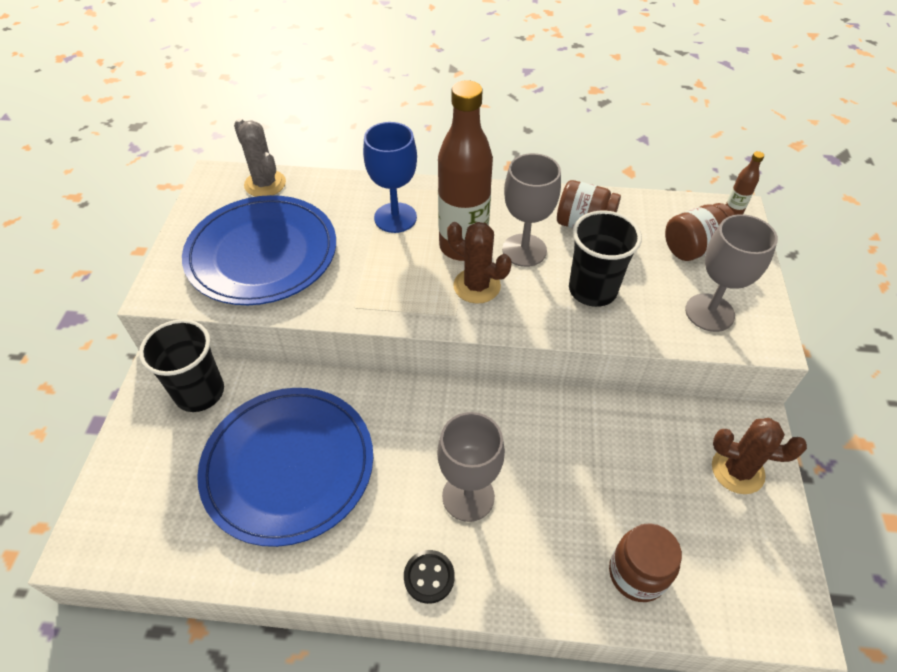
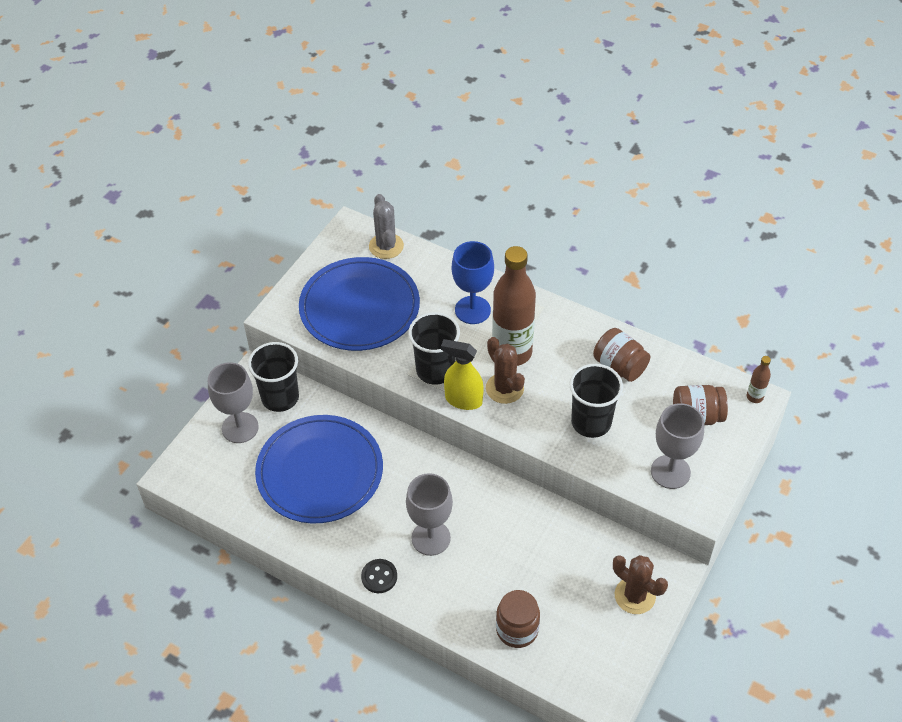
camera: 25 degrees right, 0 degrees up
(386, 292) = (435, 370): none -> black cup
(436, 314) = (463, 400): none -> yellow spray bottle
(524, 250) = (558, 372): grey goblet -> grey goblet (240, 428)

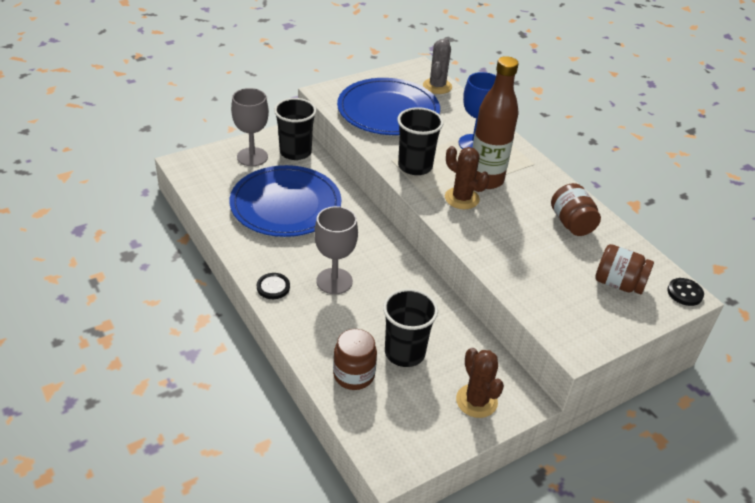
camera: 25 degrees right, 10 degrees down
(463, 400) = (422, 192): yellow spray bottle -> none
(504, 388) = (461, 198): brown cactus -> brown cactus turned 45 degrees counterclockwise
(591, 422) = (518, 248): black cup -> black cup (404, 352)
(670, 472) = (566, 311): grey goblet -> none
(754, 397) = (684, 293): brown bottle -> black button

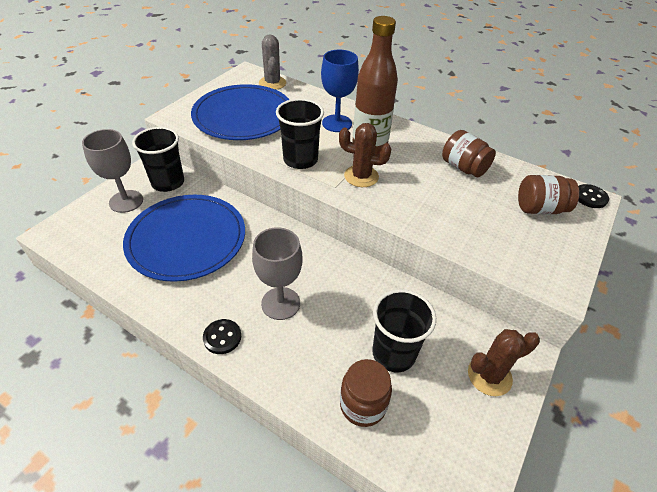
camera: 25 degrees left, 5 degrees up
(476, 401) = (489, 376): brown cactus -> brown cactus turned 60 degrees counterclockwise

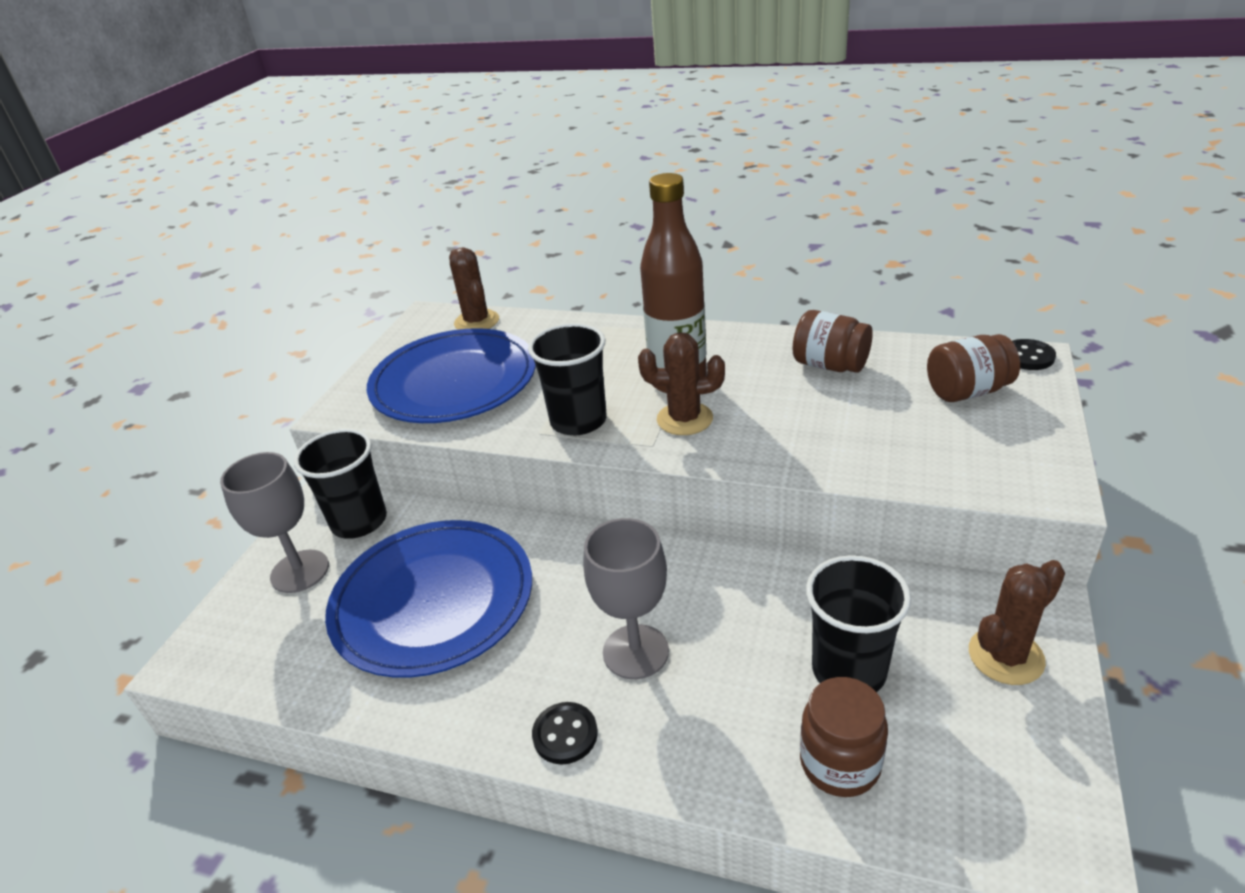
camera: 10 degrees left, 10 degrees down
(272, 83) = (476, 322): grey cactus -> brown cactus
(337, 123) = (608, 353): blue goblet -> none

